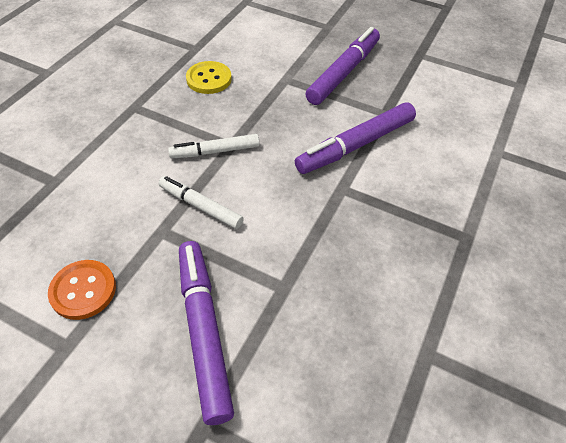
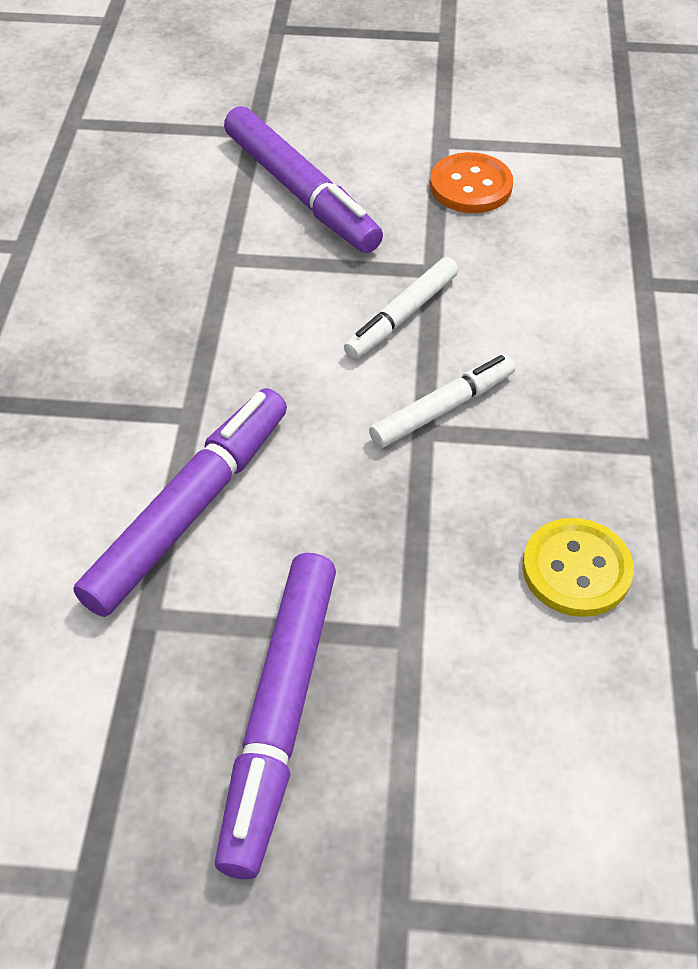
camera: 160 degrees right, 0 degrees up
(200, 206) = (402, 316): white marker -> white marker turned 120 degrees clockwise

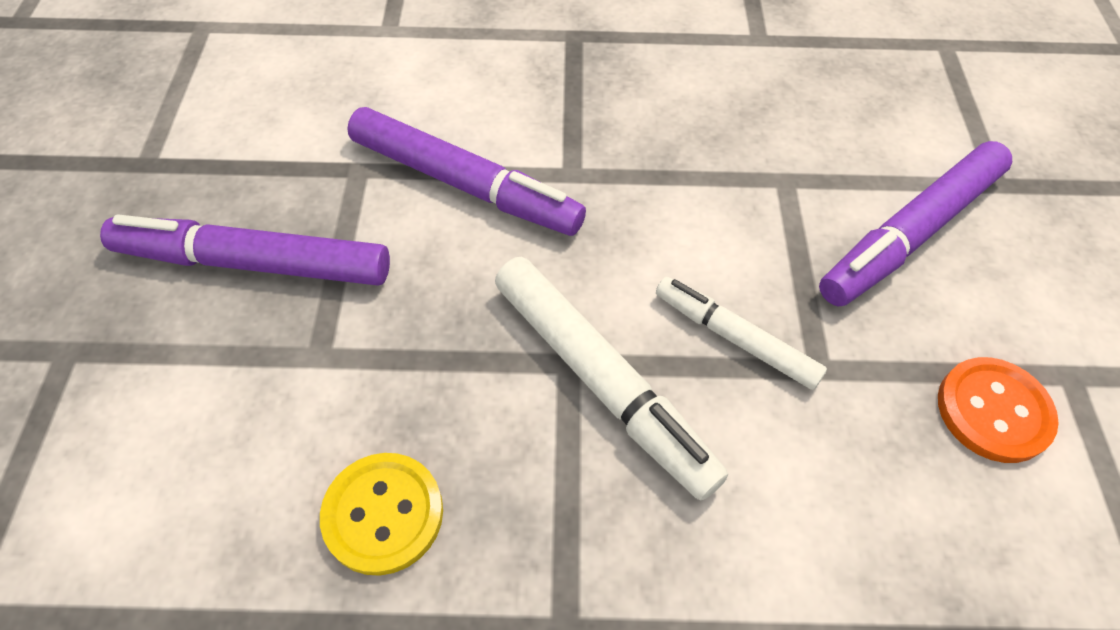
camera: 85 degrees right, 5 degrees up
(442, 408) = (602, 381): white marker -> white marker, size x1.62

